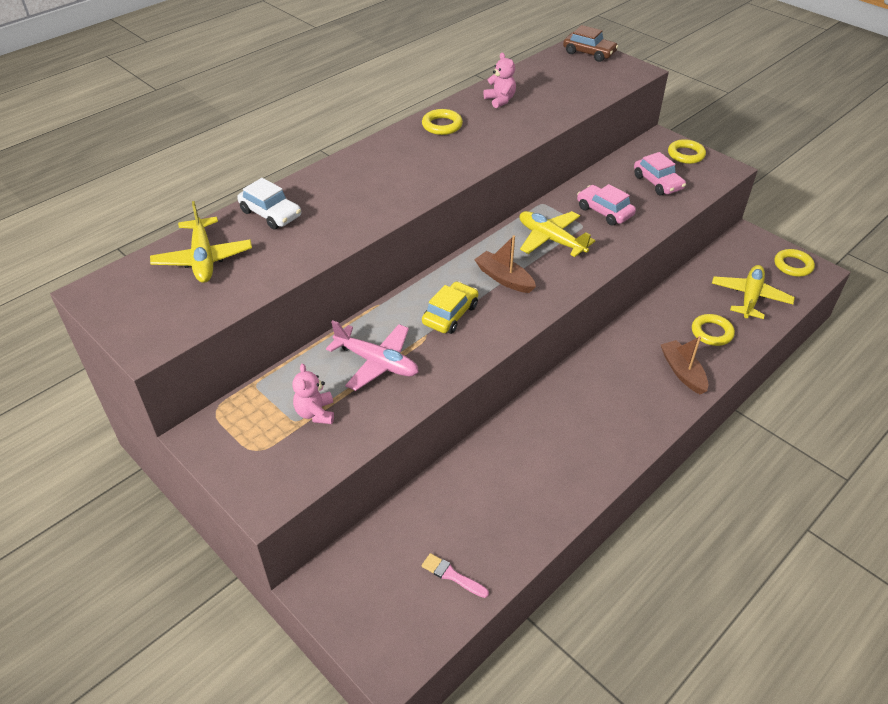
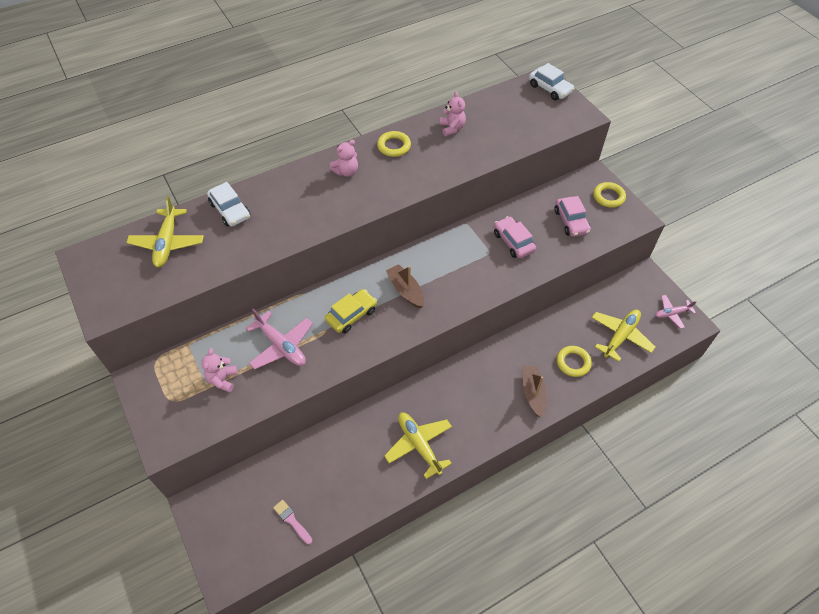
camera: 15 degrees right, 10 degrees up
(397, 156) = (346, 171): none -> pink teddy bear
(551, 239) = (458, 261): yellow plane -> yellow plane (419, 445)
(589, 53) = (550, 88): brown car -> white car
(793, 265) = (672, 313): yellow ring -> pink plane

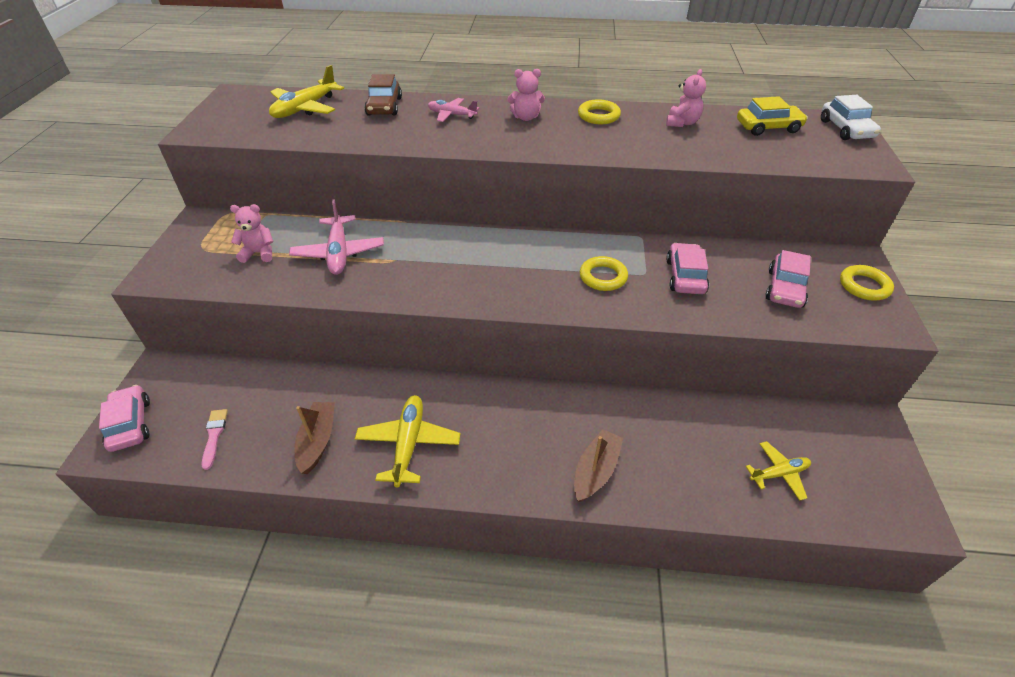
camera: 35 degrees right, 10 degrees down
(222, 379) = (259, 253): pink teddy bear -> pink teddy bear turned 45 degrees clockwise
(224, 553) = (130, 424): none -> pink car
(230, 210) = (384, 106): white car -> brown car
(351, 315) = (432, 260): yellow car -> yellow car (768, 127)
(406, 290) = (511, 265): brown boat -> brown boat (317, 441)
(573, 363) = (681, 467): yellow ring -> yellow ring (603, 277)
(620, 336) = (779, 474): yellow plane -> yellow plane, size x0.62
(672, 313) = (888, 489): pink plane -> pink plane (452, 115)

